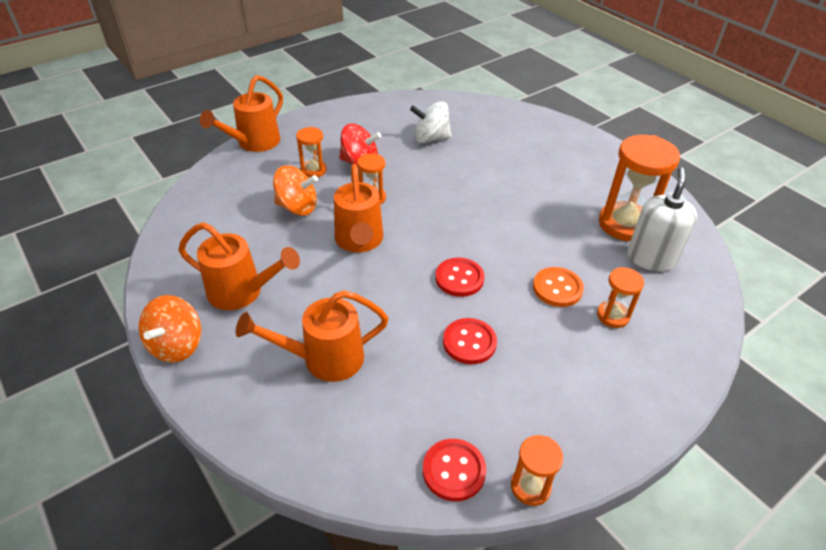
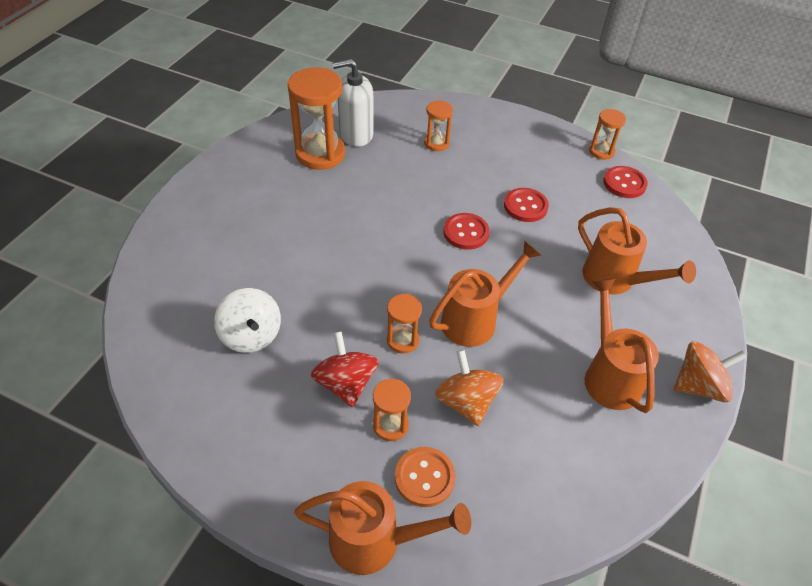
camera: 120 degrees left, 5 degrees up
(557, 288) = (431, 175): orange button -> orange button (424, 477)

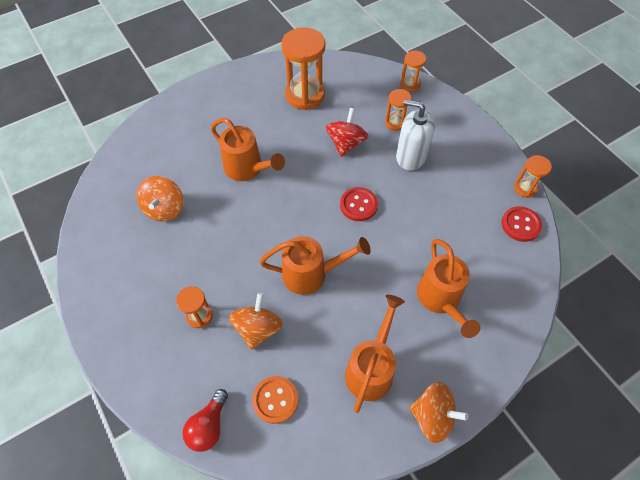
camera: 35 degrees right, 10 degrees up
(251, 335) = (164, 209): white spinning top -> orange spinning top
(345, 383) = (194, 272): red spinning top -> red spinning top (346, 143)
(356, 134) = (341, 90): white soap dispenser -> white soap dispenser (410, 157)
(375, 541) = (135, 383): orange watering can -> orange watering can (247, 169)
(402, 340) = (252, 262): orange hourglass -> orange hourglass (410, 84)
(424, 477) = (192, 362): orange button -> orange button (275, 400)
(500, 532) = (209, 426): none -> red light bulb
(525, 206) = (421, 205): red button -> none

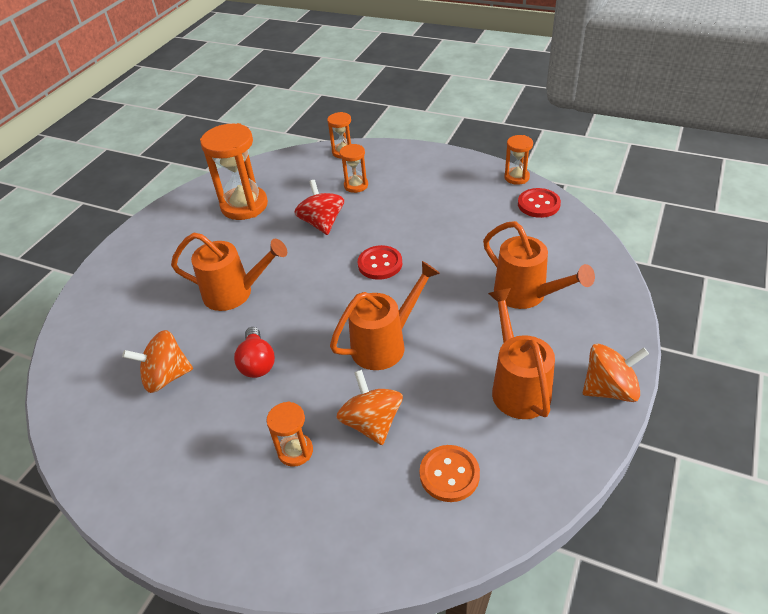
camera: 30 degrees left, 15 degrees down
(164, 209) = (166, 377): orange spinning top -> orange spinning top turned 105 degrees clockwise
(209, 426) = (399, 548): red light bulb -> red light bulb (257, 363)
(410, 157) = (394, 203): white soap dispenser -> none

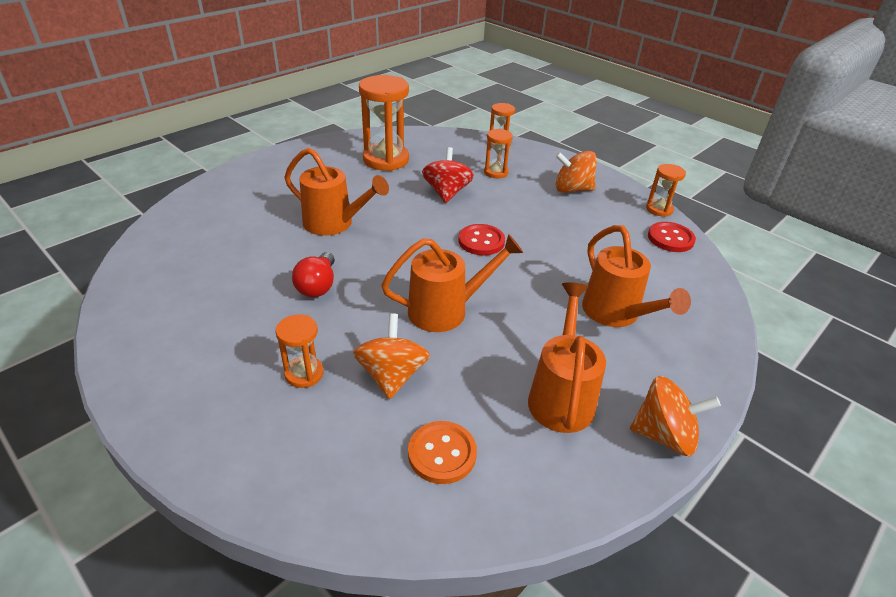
camera: 15 degrees right, 5 degrees down
(166, 377) = (232, 270): orange spinning top -> orange spinning top (572, 189)

